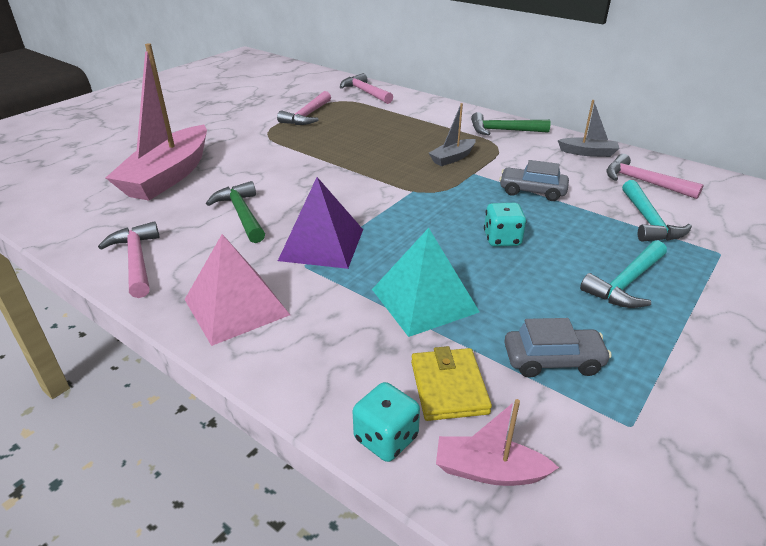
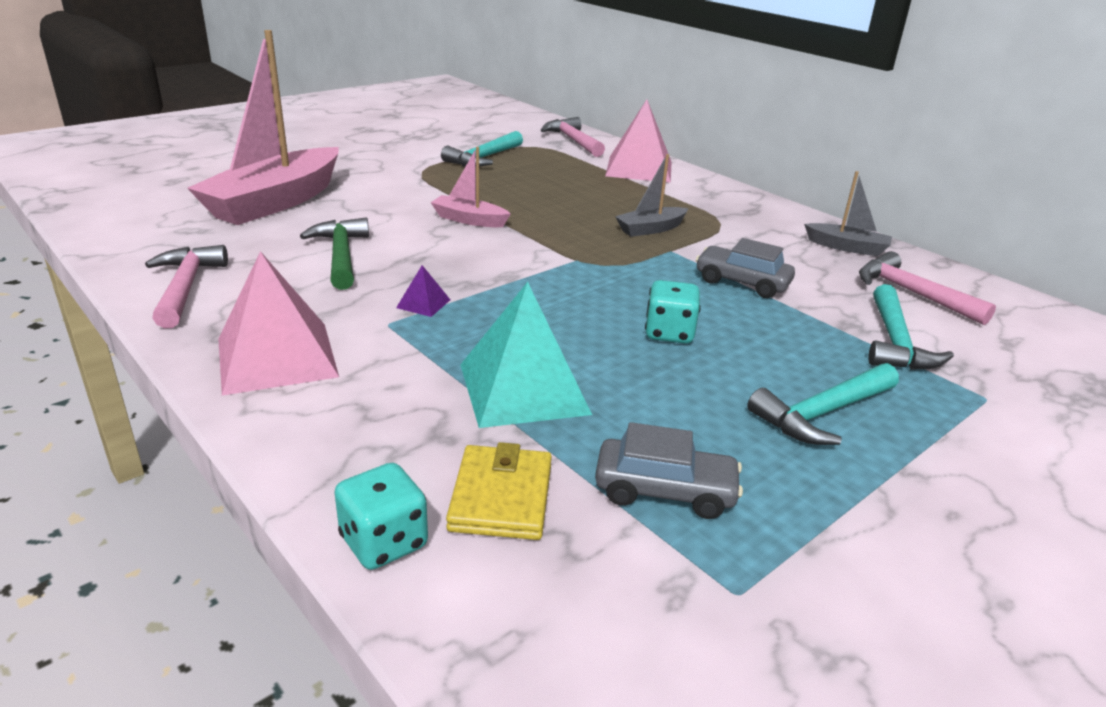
camera: 10 degrees right, 5 degrees down
(307, 116) = (483, 158): pink hammer -> turquoise hammer
(322, 244) = (423, 303): purple pyramid -> purple pyramid, size x0.42
(422, 109) = (639, 168): none -> pink pyramid
(489, 471) = (502, 610): pink boat -> pink boat (469, 220)
(503, 130) = (738, 206): green hammer -> none

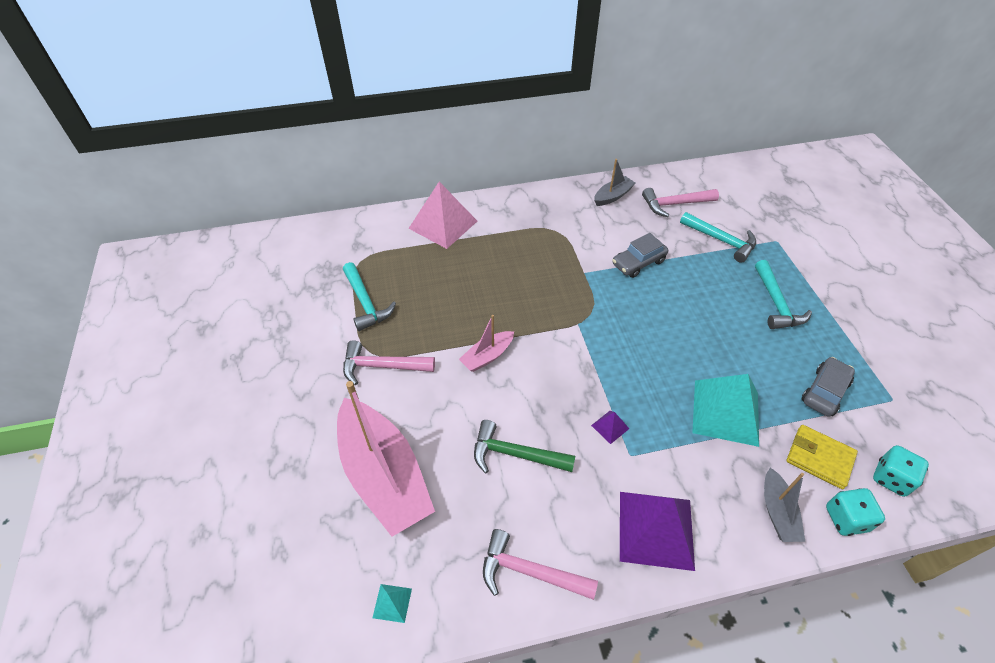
camera: 60 degrees left, 20 degrees up
(131, 230) = (392, 603): none -> turquoise pyramid
(276, 357) = (655, 529): pink pyramid -> purple pyramid
(573, 141) = (362, 234): pink hammer -> pink hammer (382, 366)
(651, 229) = (549, 267): grey boat -> grey boat (777, 512)
(669, 333) = (685, 323): turquoise dice -> turquoise dice (891, 478)

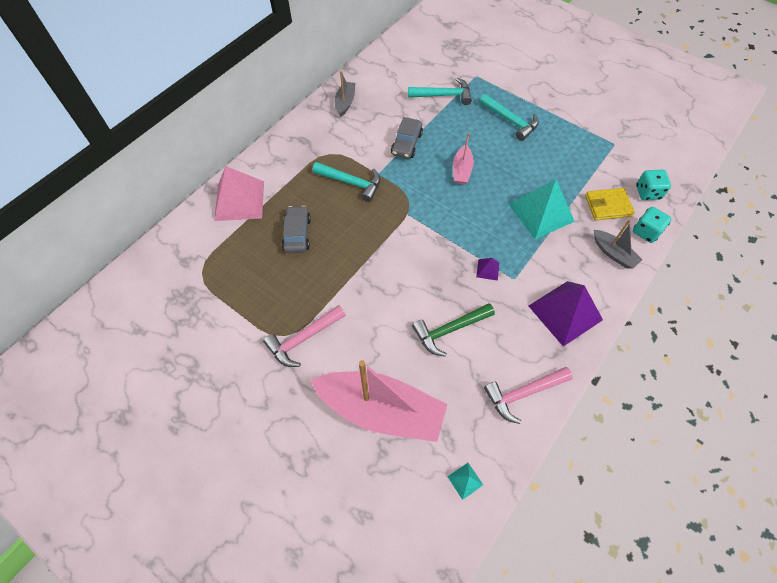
camera: 40 degrees left, 10 degrees up
(365, 303) = (241, 301): turquoise hammer -> turquoise hammer (351, 183)
(487, 356) = (370, 278): pink boat -> pink boat (462, 170)
(675, 204) = (392, 85): pink hammer -> none
(824, 392) = (579, 163): grey car -> grey car (297, 234)

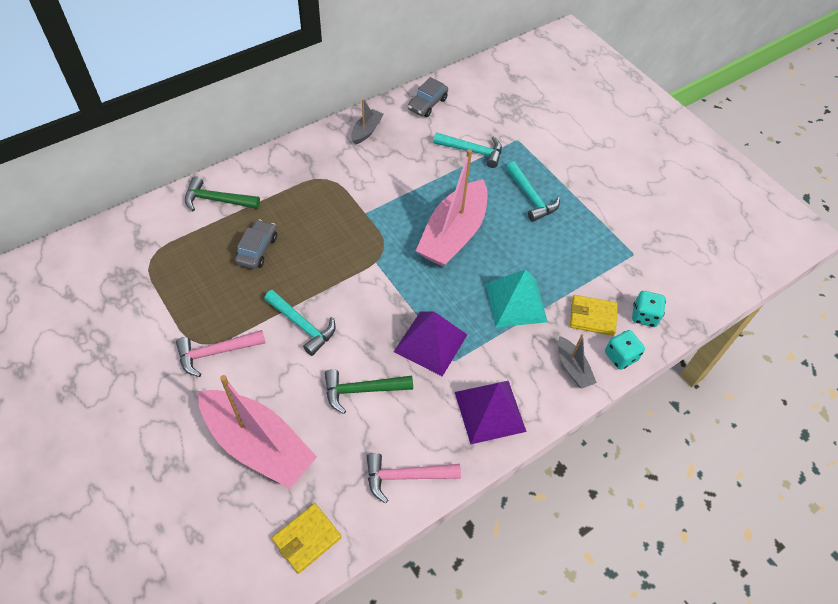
camera: 15 degrees right, 5 degrees down
(239, 200) = (217, 200): pink pyramid -> green hammer
(351, 183) = (334, 214): turquoise hammer -> turquoise hammer (302, 325)
(406, 144) = (409, 191): grey car -> grey car (427, 104)
(462, 170) = (453, 234): pink boat -> pink boat, size x2.14
(465, 480) = (307, 539): turquoise pyramid -> yellow wallet
(487, 269) = (430, 343): purple pyramid -> purple pyramid, size x2.37

